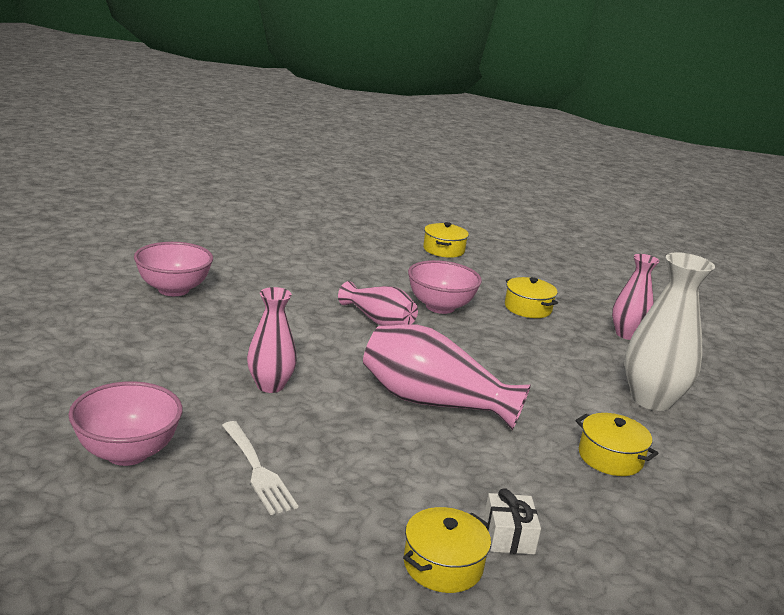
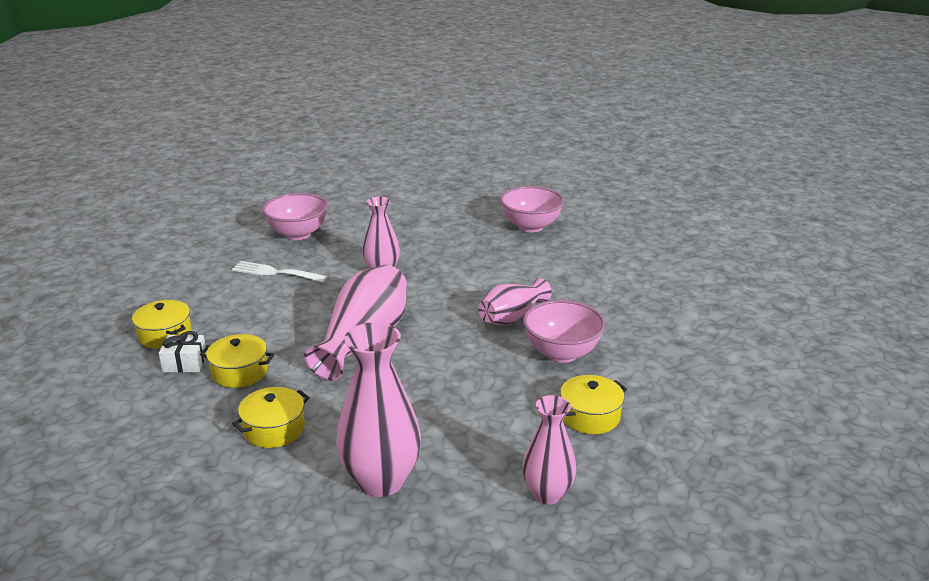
camera: 95 degrees right, 5 degrees up
(258, 470) = (275, 272): white fork -> white fork turned 45 degrees clockwise
(443, 250) = (740, 364): yellow pot -> yellow pot (239, 372)
(651, 400) = (381, 481): white vase -> pink vase

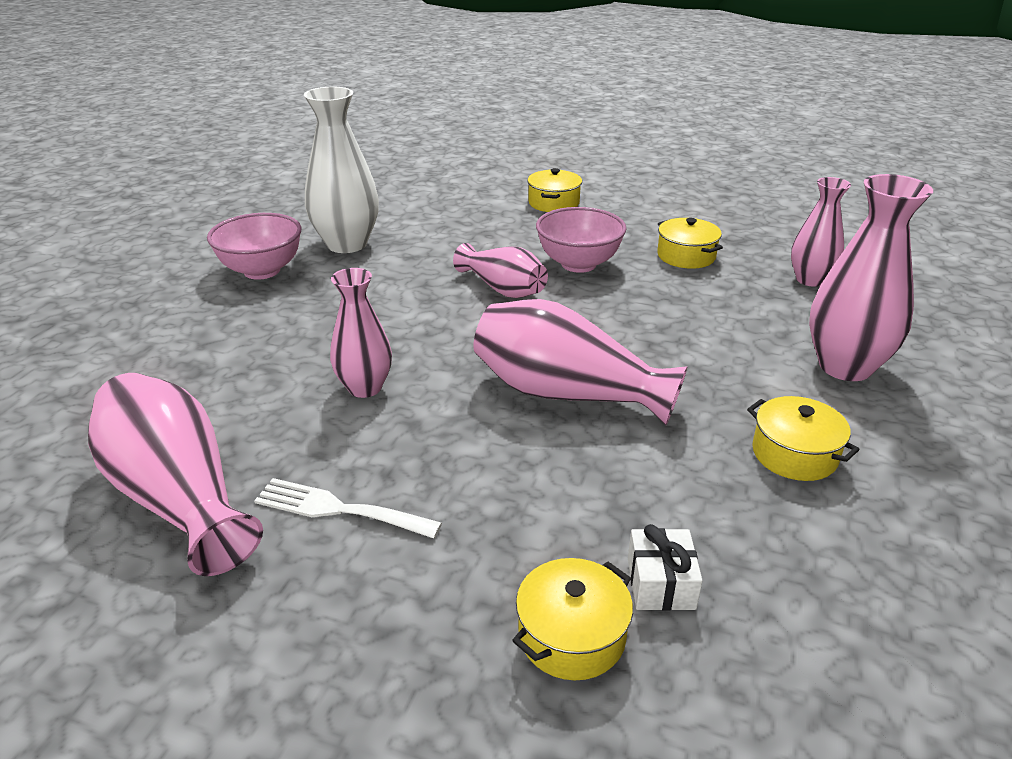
camera: 90 degrees left, 5 degrees up
(239, 372) = (672, 508): yellow pot -> yellow pot (554, 203)
(275, 272) = (339, 509): white fork -> white fork turned 90 degrees clockwise
(298, 234) = (179, 497): pink bowl -> pink vase
(579, 251) = (347, 244): none -> white vase

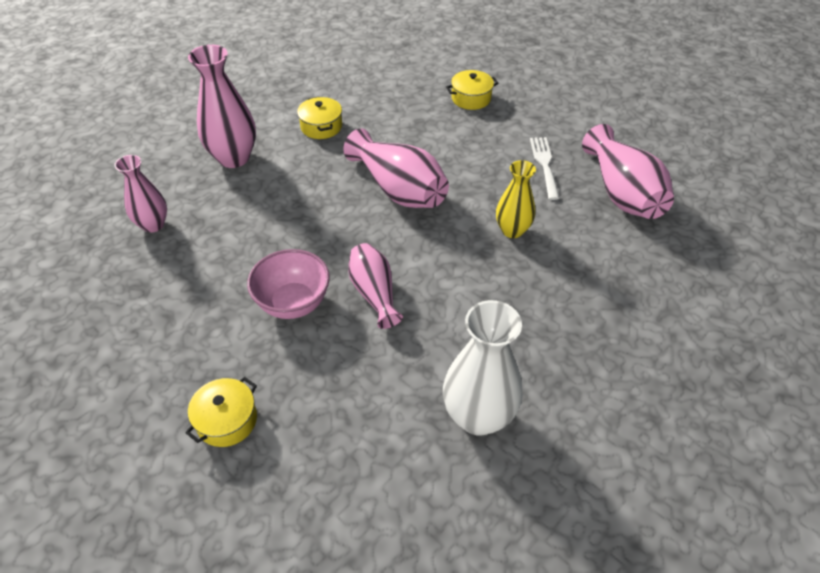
camera: 155 degrees left, 15 degrees up
(262, 271) = (569, 396): pink bowl -> none
(339, 509) = (544, 164): white fork -> white fork turned 135 degrees counterclockwise
(365, 387) = (512, 230): pink vase -> yellow vase
(661, 583) = (427, 102): white gift -> none
(686, 256) = (202, 282): yellow pot -> none

